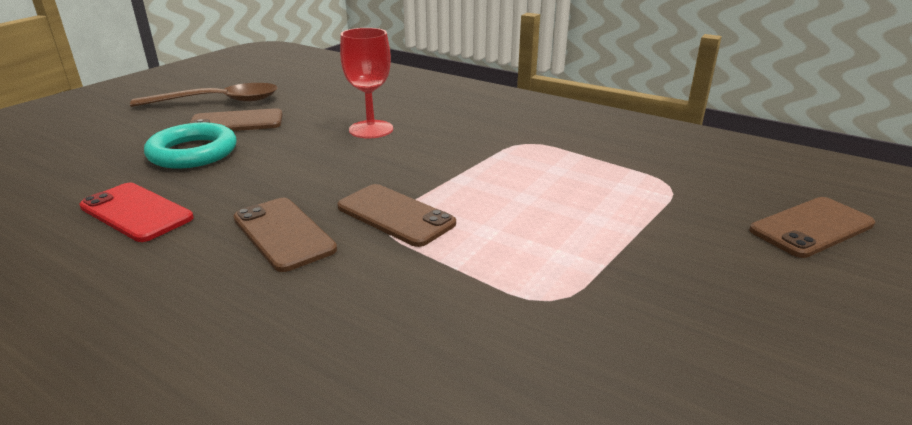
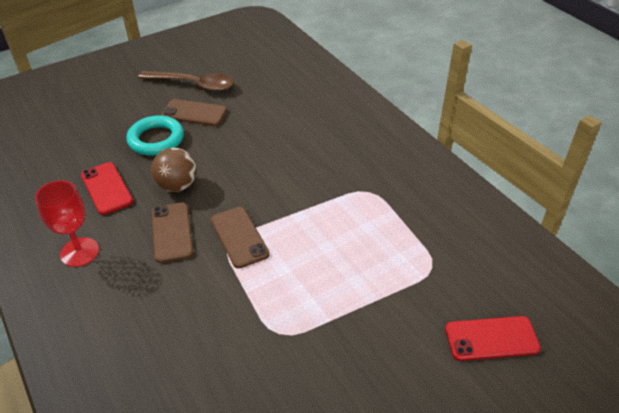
camera: 25 degrees right, 15 degrees up
(258, 187) = (177, 185): none -> brown ball
(371, 129) = (274, 145): red goblet -> red goblet (79, 252)
(811, 227) = (491, 338): brown phone -> red phone

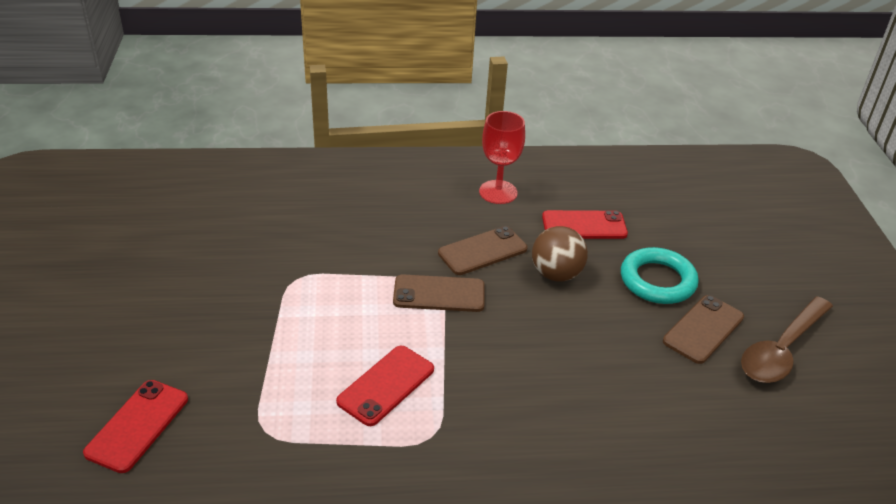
camera: 115 degrees right, 5 degrees down
(172, 232) = (482, 251): brown phone -> brown phone turned 45 degrees counterclockwise
(347, 227) = (386, 385): none -> red phone

